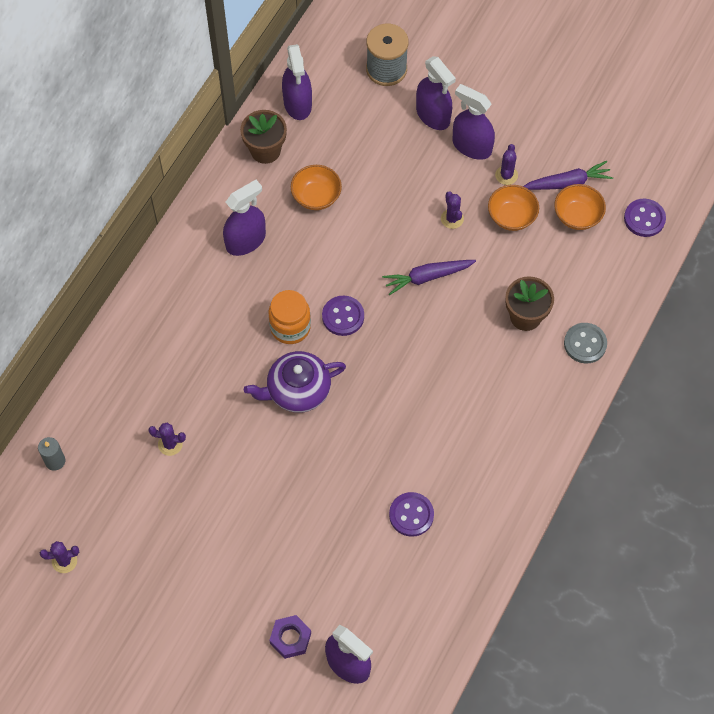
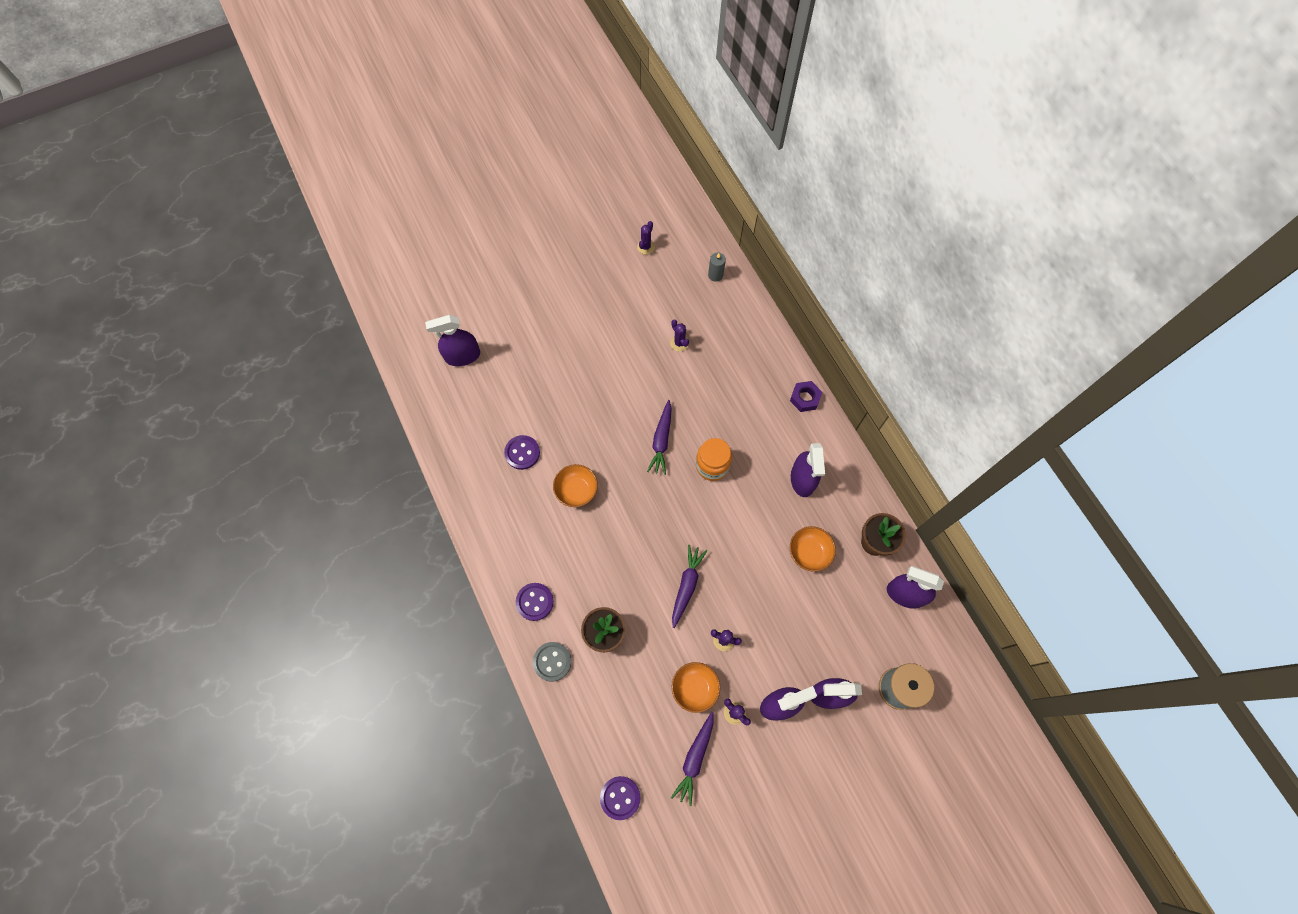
camera: 125 degrees right, 5 degrees up
(170, 444) = (679, 343): purple cactus -> purple cactus turned 75 degrees counterclockwise
(290, 638) = (503, 335): purple nut -> purple nut (805, 398)
(297, 390) = (661, 440): purple teapot -> purple carrot
(343, 316) = (696, 505): purple button -> purple button (534, 602)
(577, 216) = (660, 742): orange bowl -> orange bowl (576, 490)

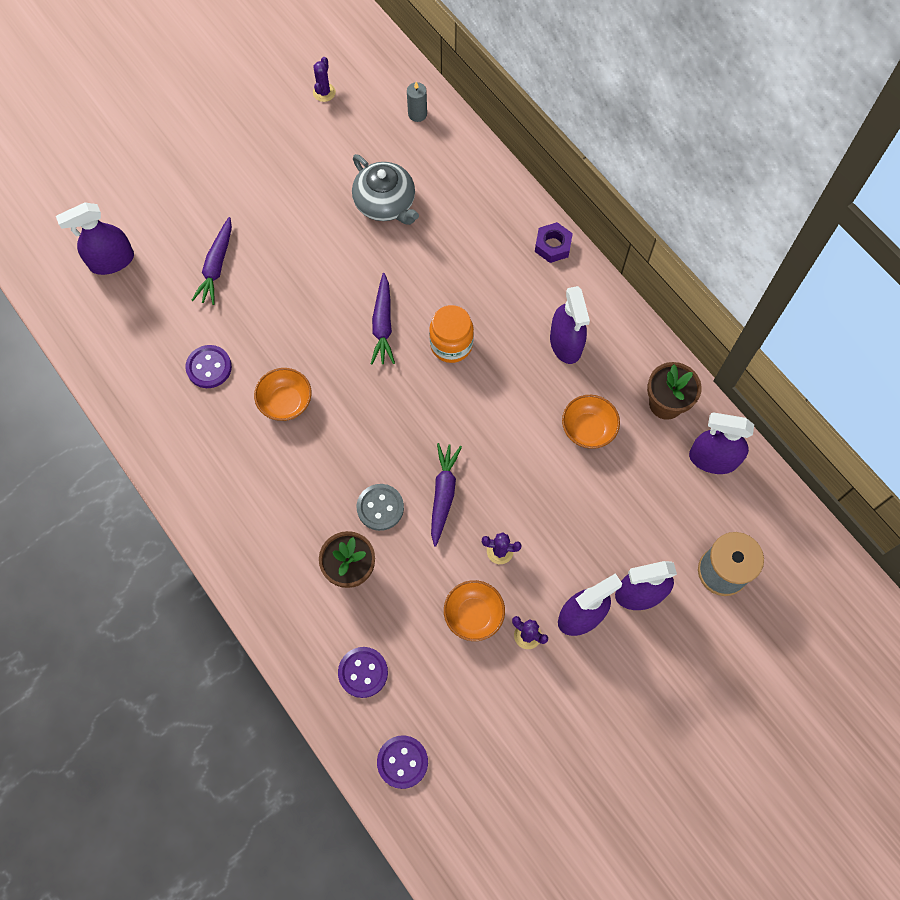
camera: 10 degrees left, 0 degrees up
(534, 602) = (255, 546): purple button -> purple button (363, 672)
(552, 661) = (290, 614): grey button -> grey button (380, 508)
(679, 343) = (385, 203): purple cactus -> grey teapot
(695, 758) = (487, 698): purple carrot -> purple carrot (216, 266)

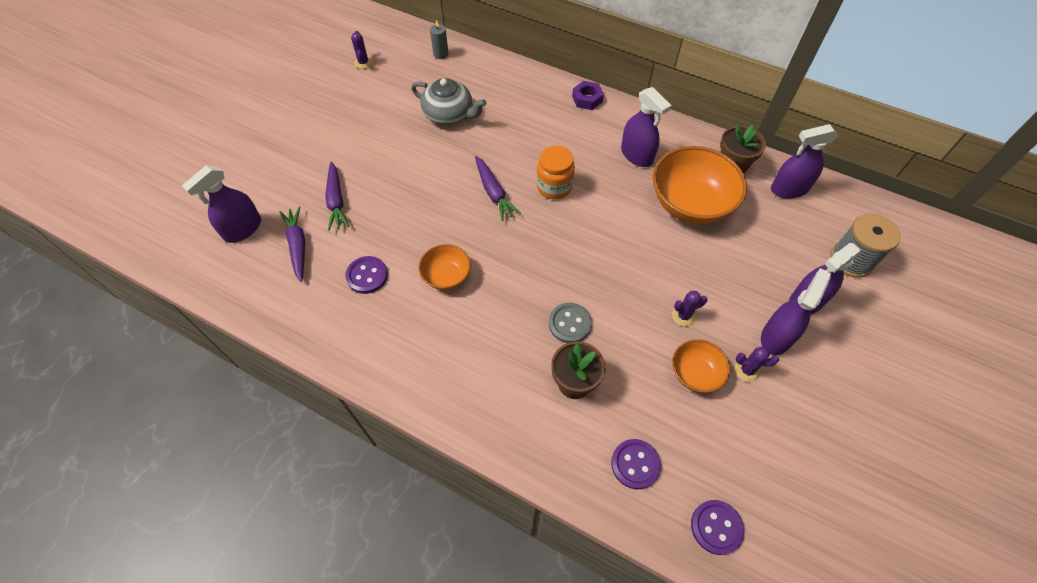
camera: 25 degrees left, 10 degrees down
(443, 494) = (613, 292): purple carrot -> purple carrot (298, 246)
(588, 429) = (690, 204): orange bowl -> orange bowl, size x1.88

